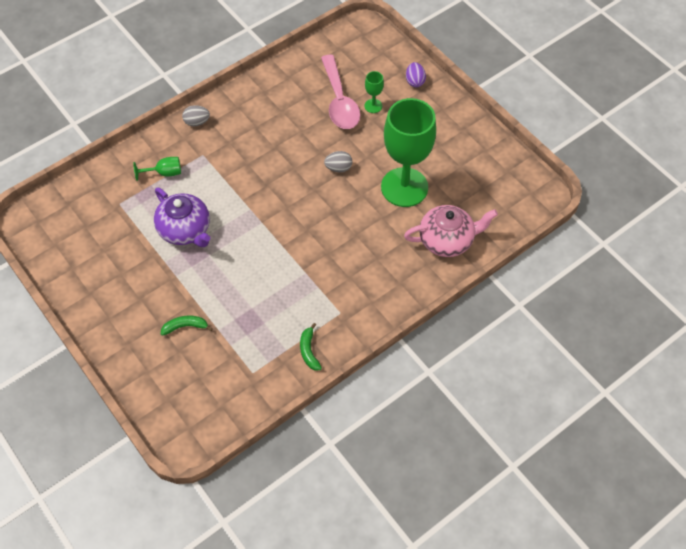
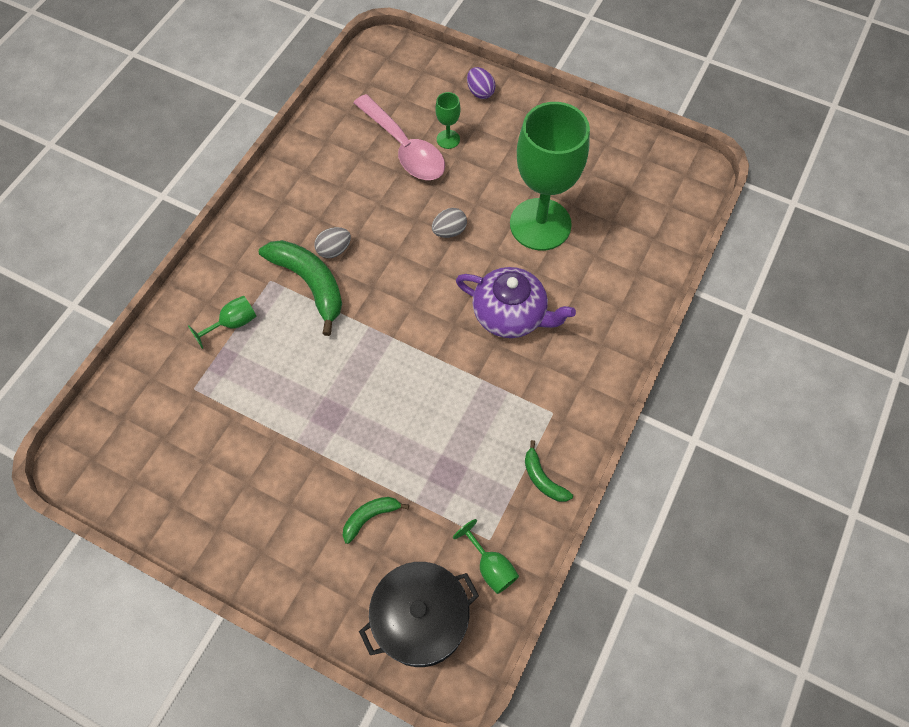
camera: 25 degrees left, 5 degrees up
(182, 400) = (421, 619): none -> black pot
(185, 230) = (301, 388): purple teapot -> purple teapot (510, 315)
(197, 122) = (240, 241): grey egg -> grey egg (334, 250)
(227, 167) = (310, 283): none -> green banana
(244, 389) = (491, 566): none -> green goblet
(447, 240) = (625, 269): pink teapot -> none

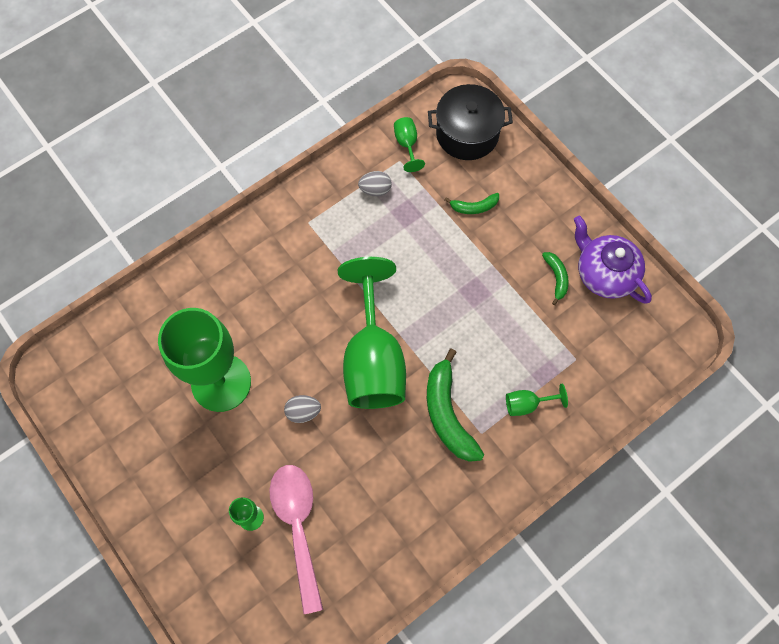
camera: 155 degrees left, 5 degrees up
(334, 250) = (413, 439): grey egg -> grey egg (375, 190)
(406, 302) = (373, 359): none -> green goblet
(480, 92) = (186, 564): purple egg -> none
(510, 315) = (295, 311): purple teapot -> purple teapot (604, 273)
(543, 479) = (342, 182): green banana -> green banana (556, 278)

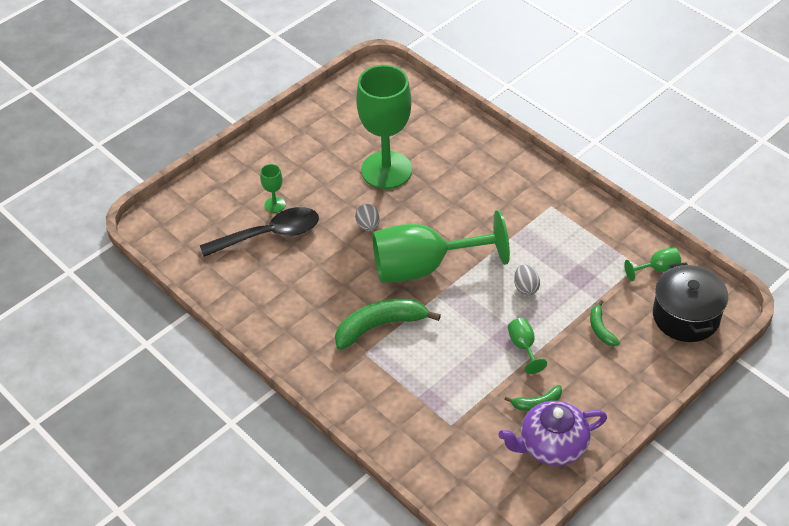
camera: 85 degrees right, 20 degrees down
(298, 526) = (270, 235): pink spoon -> black spoon
(375, 190) = (599, 250): grey egg -> grey egg (526, 287)
(527, 404) = (398, 386): green goblet -> green goblet (523, 347)
(604, 273) = (551, 445): purple teapot -> purple teapot turned 150 degrees counterclockwise

